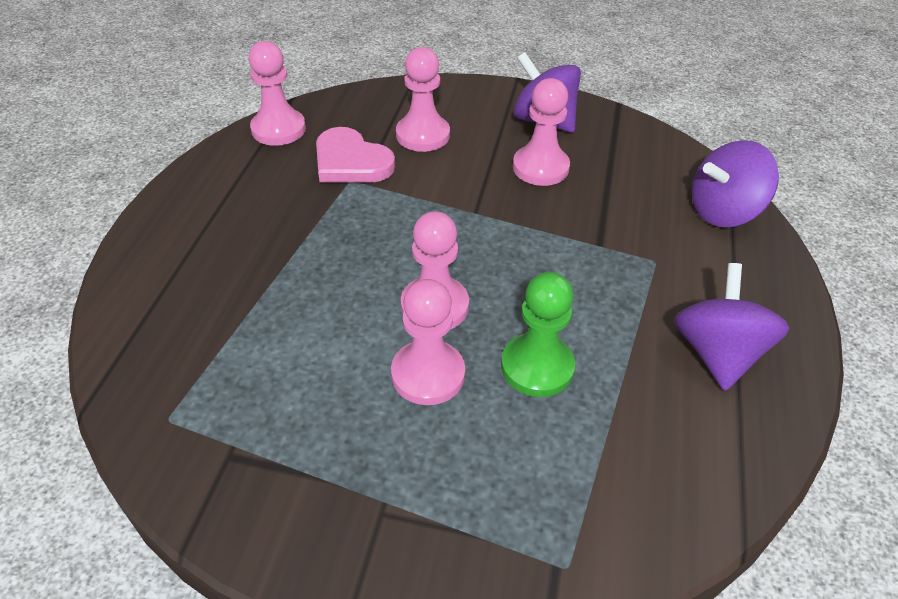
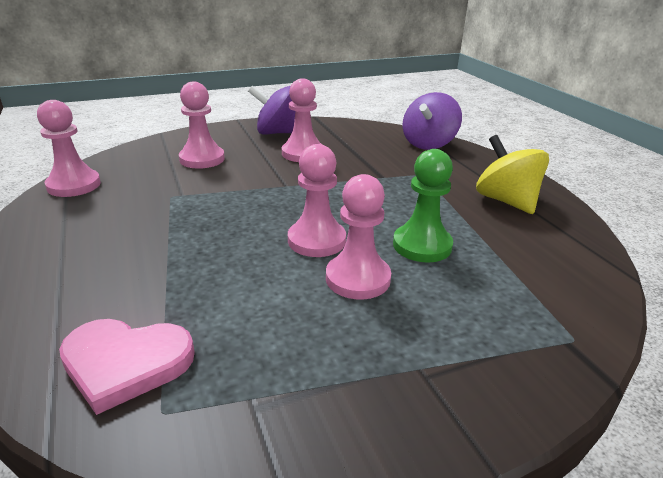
camera: 35 degrees left, 15 degrees down
(351, 162) = (160, 186): pink heart -> pink heart (126, 363)
(717, 353) = (506, 201): purple spinning top -> yellow spinning top

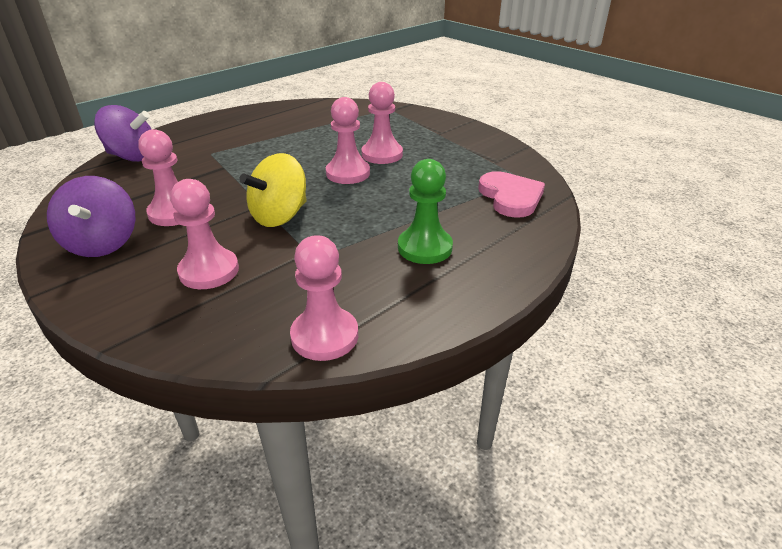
camera: 110 degrees left, 5 degrees up
(422, 245) = (330, 142): green pawn -> green pawn (425, 248)
(506, 201) = (250, 124): yellow spinning top -> yellow spinning top (280, 216)

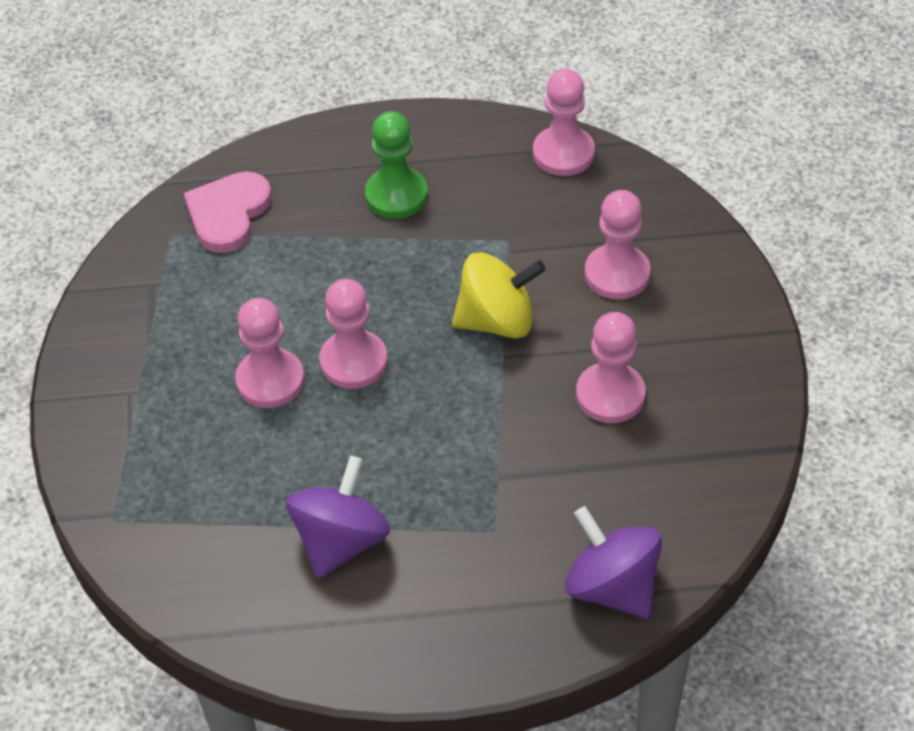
camera: 140 degrees left, 15 degrees up
(103, 243) = (709, 377): purple spinning top -> purple spinning top (341, 541)

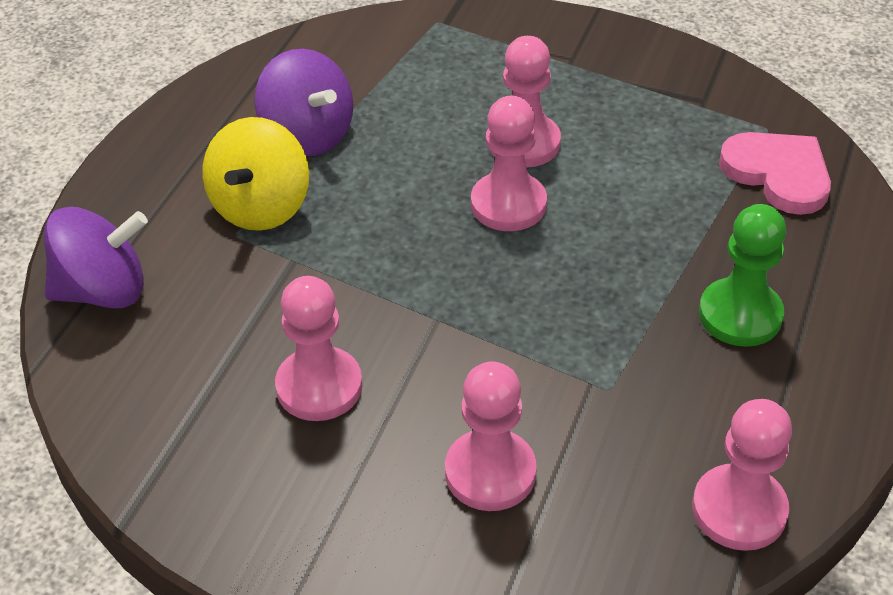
camera: 115 degrees right, 5 degrees down
(497, 321) = (489, 332): yellow spinning top -> yellow spinning top (261, 207)

